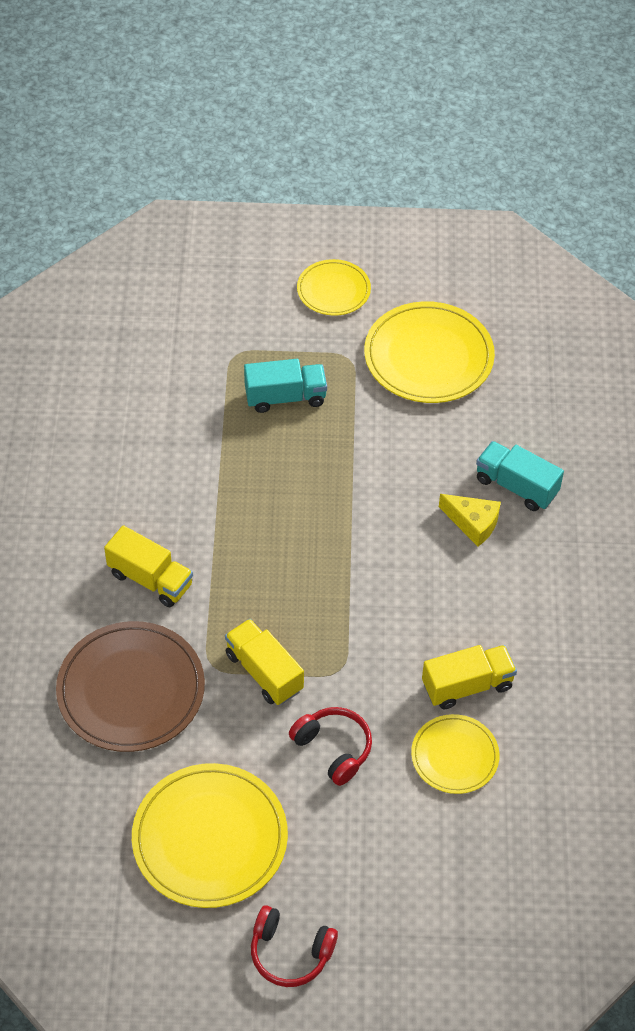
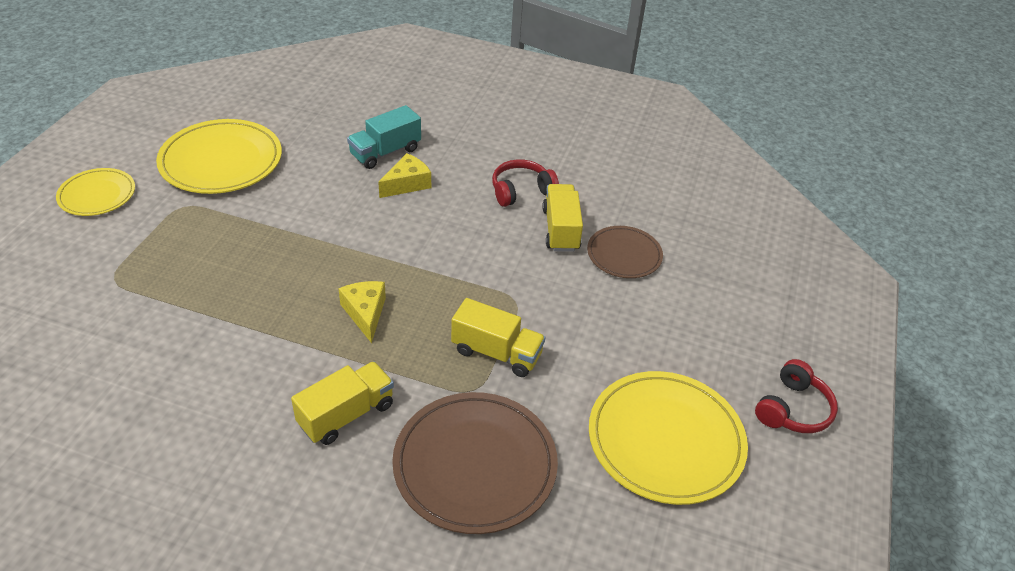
camera: 75 degrees left, 10 degrees down
(264, 672) = (496, 353): yellow truck -> yellow truck turned 135 degrees counterclockwise
(271, 552) = (365, 313): none -> yellow cheese
(285, 397) = (194, 258): turquoise truck -> none
(333, 749) = (594, 326): red headphones -> red headphones (521, 191)
(454, 756) = (624, 255): yellow plate -> brown plate

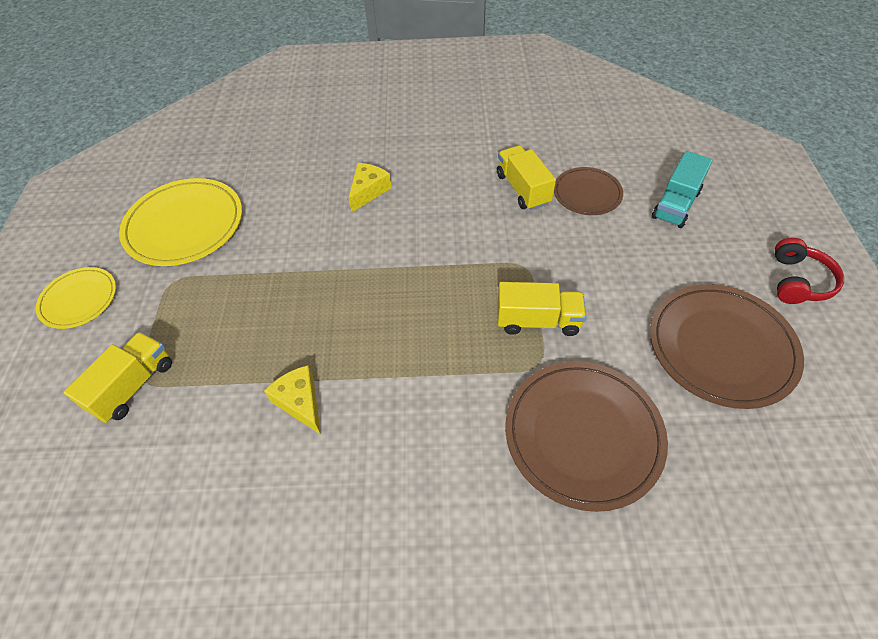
camera: 15 degrees left, 10 degrees up
(346, 415) = (443, 432): yellow truck -> yellow truck (133, 386)
(365, 313) = (402, 326): yellow cheese -> yellow cheese (300, 402)
(385, 152) = (332, 168): turquoise truck -> turquoise truck (675, 205)
(521, 191) = (469, 165): red headphones -> none
(665, 440) = (721, 347): yellow plate -> brown plate

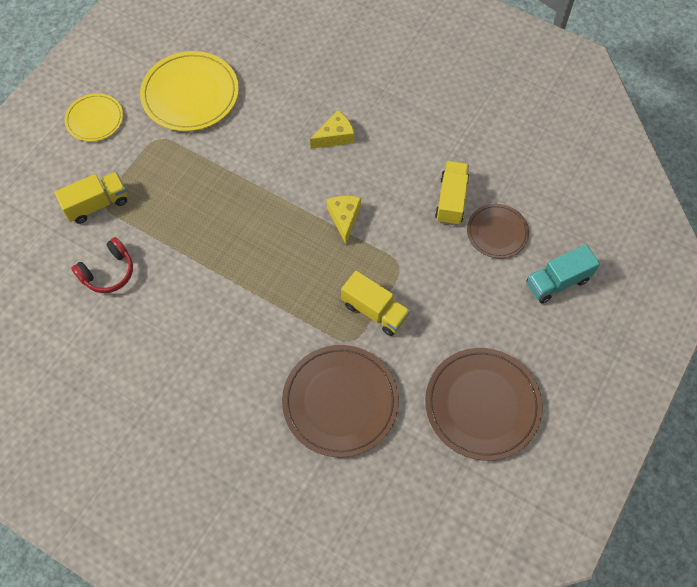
camera: 30 degrees right, 10 degrees up
(300, 402) = (186, 275): yellow cheese -> yellow cheese (344, 218)
(798, 281) = (588, 395): red headphones -> red headphones (108, 272)

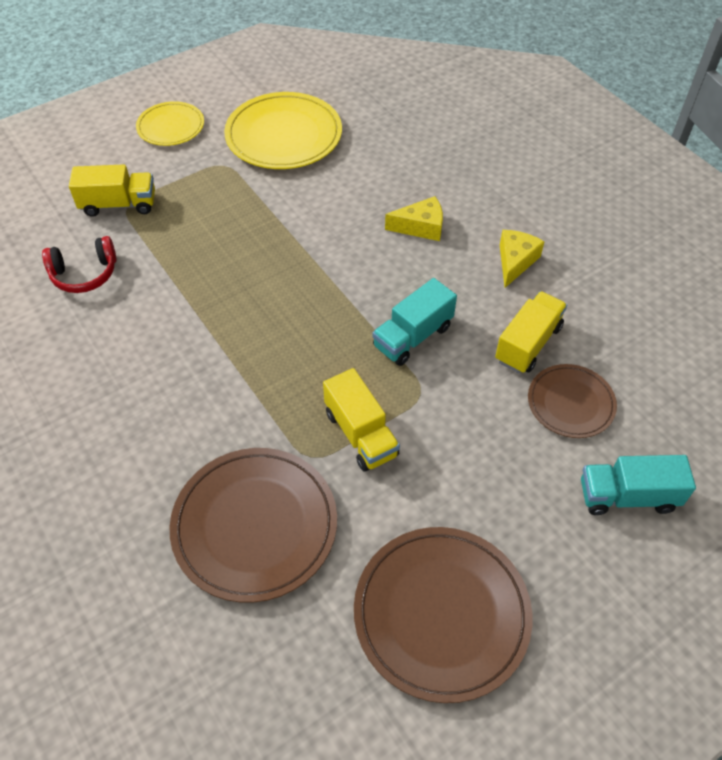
camera: 25 degrees right, 10 degrees down
(344, 218) = (382, 315): yellow cheese -> yellow cheese (515, 261)
(373, 226) = (413, 336): none -> turquoise truck

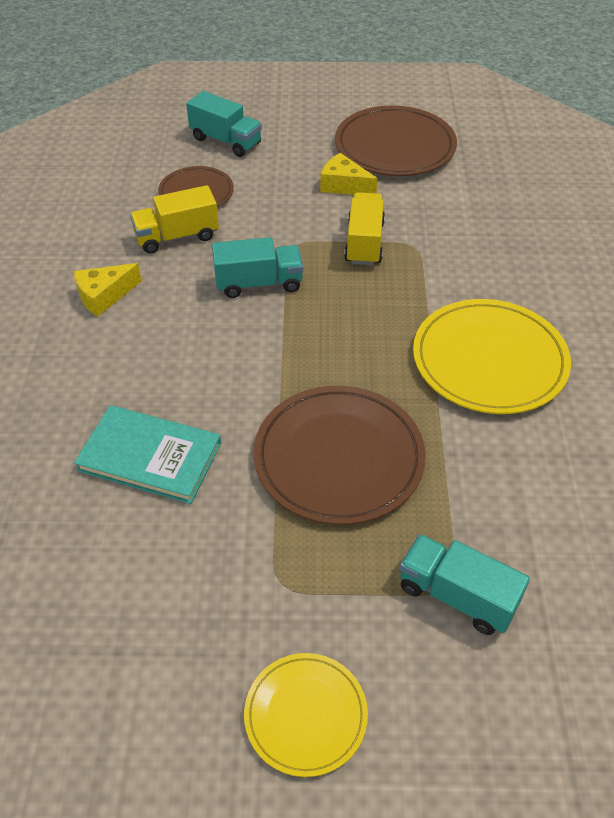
camera: 145 degrees left, 5 degrees down
(84, 274) = (541, 510): red headphones -> none
(119, 204) = (457, 596): yellow truck -> turquoise truck
(255, 525) = (483, 229): brown plate -> brown plate (339, 458)
(284, 135) = (164, 589): yellow plate -> yellow plate (489, 360)
(358, 184) = (150, 457): none -> turquoise book
(421, 227) = (144, 371): yellow cheese -> yellow cheese (343, 185)

